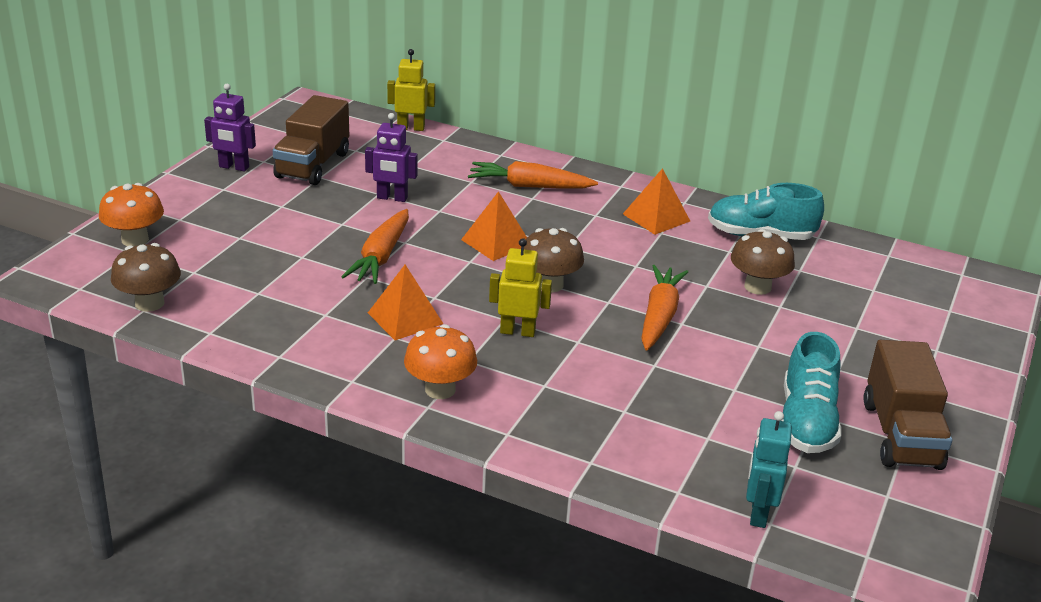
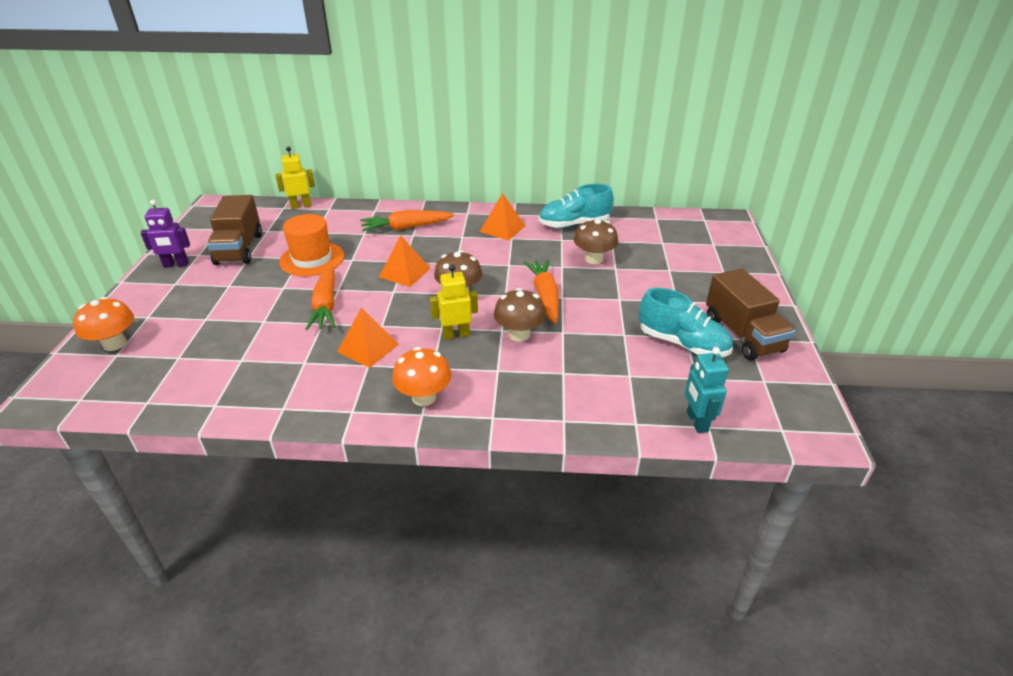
camera: 20 degrees left, 5 degrees up
(149, 303) = (150, 395): brown mushroom -> brown mushroom (519, 334)
(392, 198) = (312, 259): purple robot -> orange hat
(806, 422) = (682, 344): turquoise shoe -> turquoise shoe turned 45 degrees counterclockwise

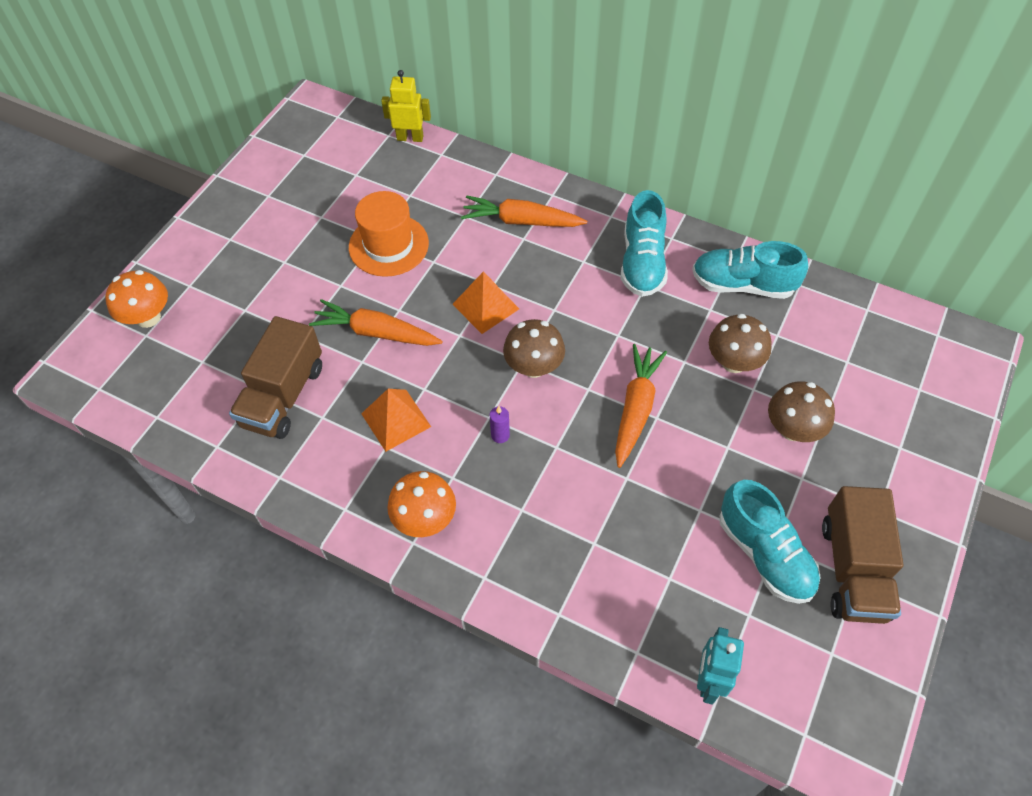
camera: 25 degrees right, 20 degrees up
(176, 265) = (240, 206): purple robot -> none
(239, 249) = (314, 199): brown truck -> brown truck (283, 396)
(326, 305) = (376, 332): orange carrot -> orange carrot turned 90 degrees clockwise
(456, 335) = (500, 435): yellow robot -> purple candle
(502, 228) = (642, 262): orange pyramid -> turquoise shoe
(519, 334) = (573, 462): brown mushroom -> brown mushroom (793, 429)

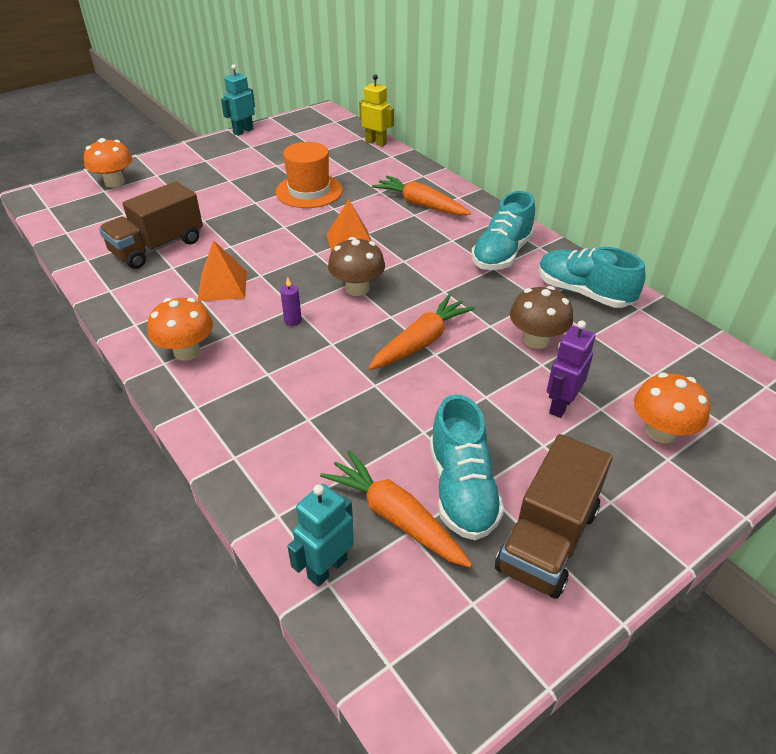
camera: 25 degrees right, 15 degrees down
(238, 173) = (243, 131): none -> turquoise robot
(376, 332) = (255, 233): orange carrot -> orange carrot (395, 517)
(793, 429) = (560, 405): brown mushroom -> purple robot
(882, 422) = (661, 432): none -> orange mushroom

